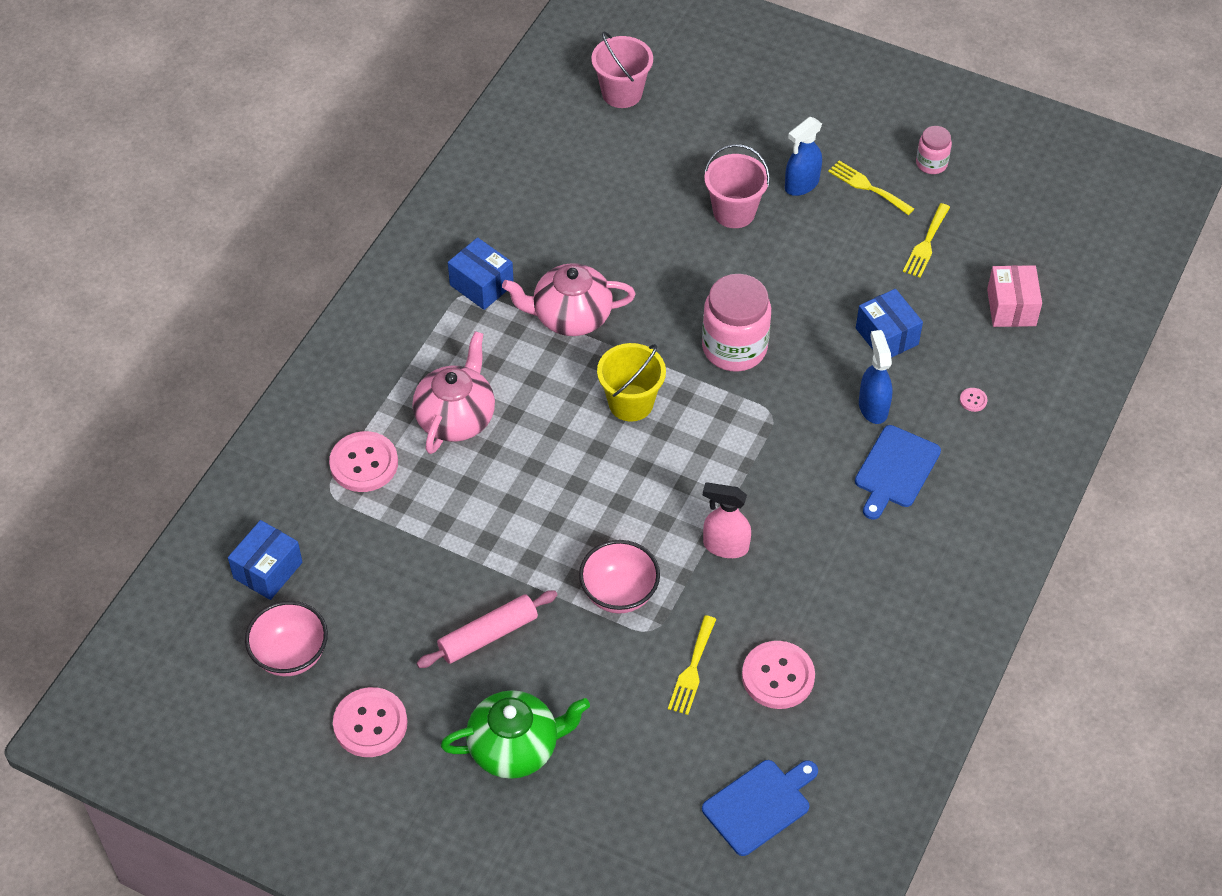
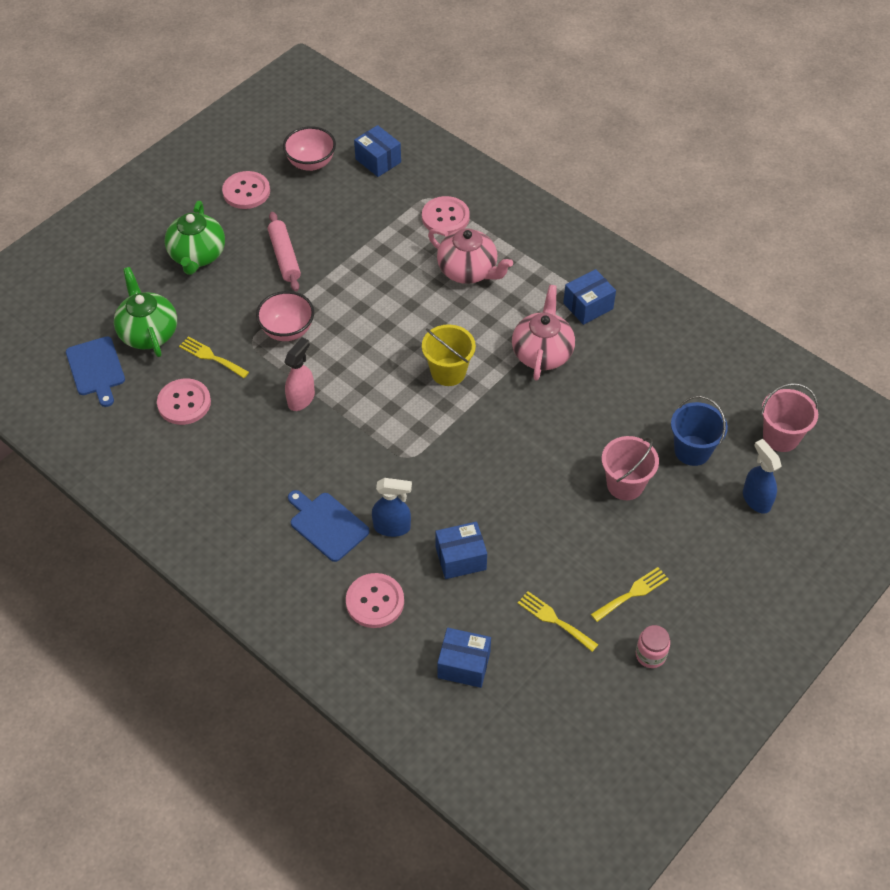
camera: 105 degrees right, 0 degrees up
(667, 162) = (692, 450): none -> blue bucket
(675, 761) = (148, 332): none -> green teapot
(734, 348) = (481, 449): pink jar -> none
(801, 184) = (646, 542): blue spray bottle -> blue spray bottle (756, 499)
(973, 400) = (375, 601): pink button -> pink button, size x2.44
(1011, 307) = (464, 665): pink box -> blue box

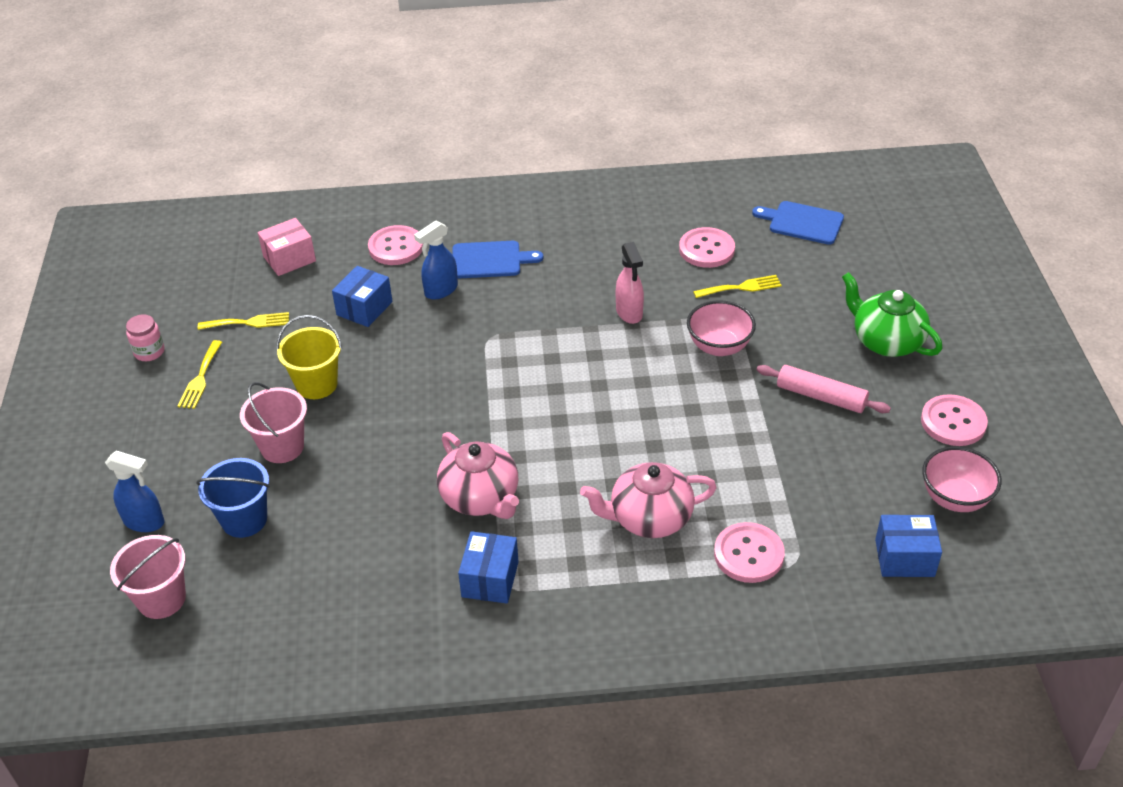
camera: 135 degrees right, 10 degrees down
(148, 332) = (813, 267): green teapot -> none
(448, 372) = (543, 418): yellow bucket -> yellow bucket (316, 384)
(464, 665) = (289, 259): blue box -> pink box

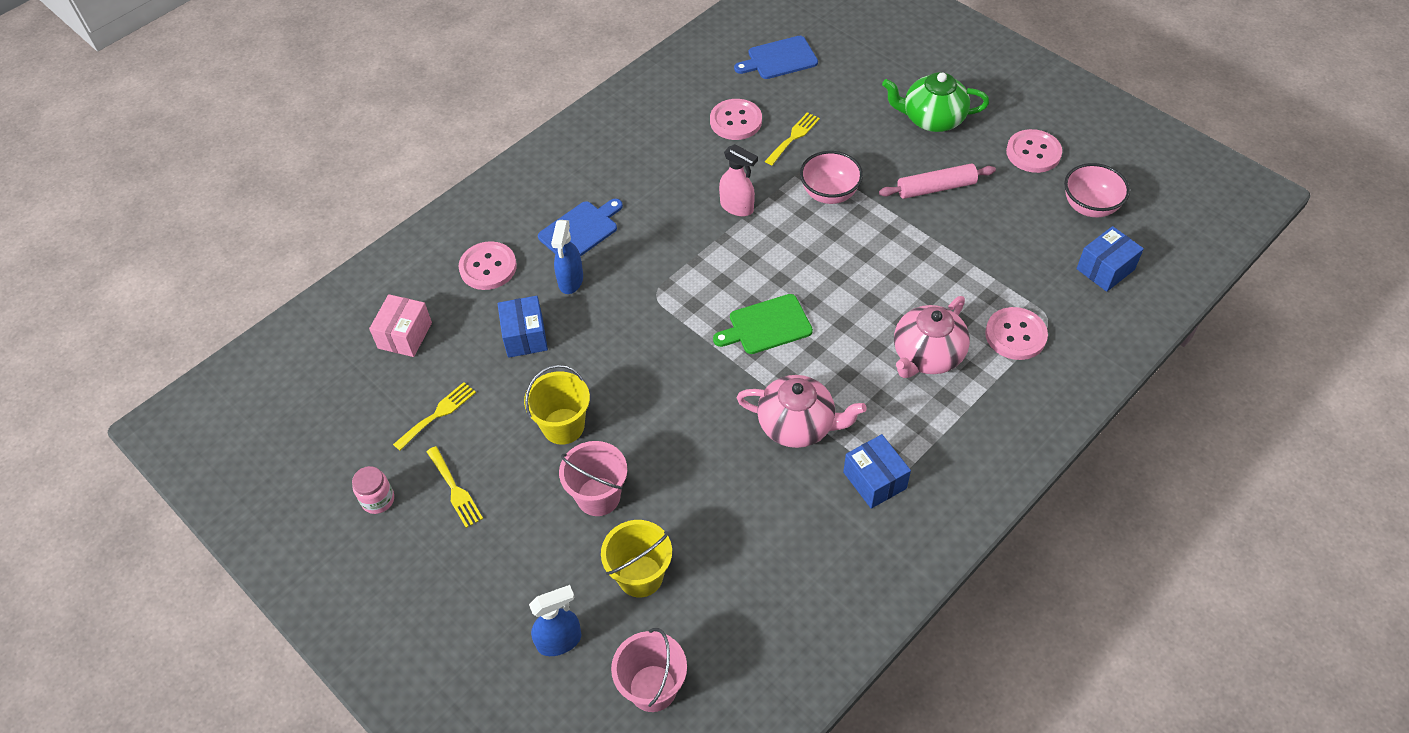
camera: 40 degrees left, 10 degrees up
(244, 520) = (640, 576): blue bucket -> yellow bucket
(546, 411) = (766, 325): none -> green cutting board

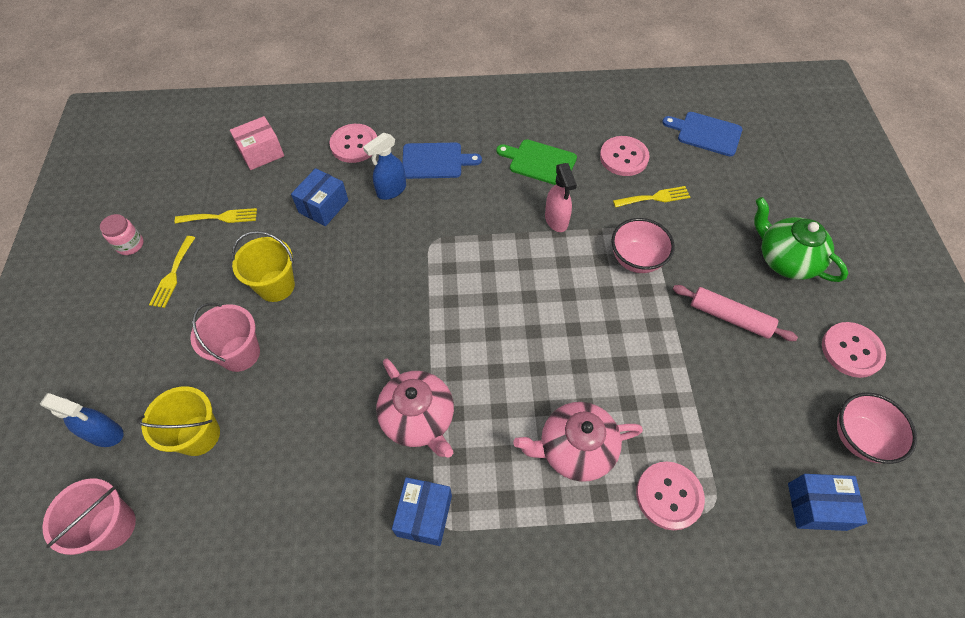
camera: 40 degrees right, 5 degrees up
(766, 325) = (481, 324): green cutting board -> green cutting board (540, 162)

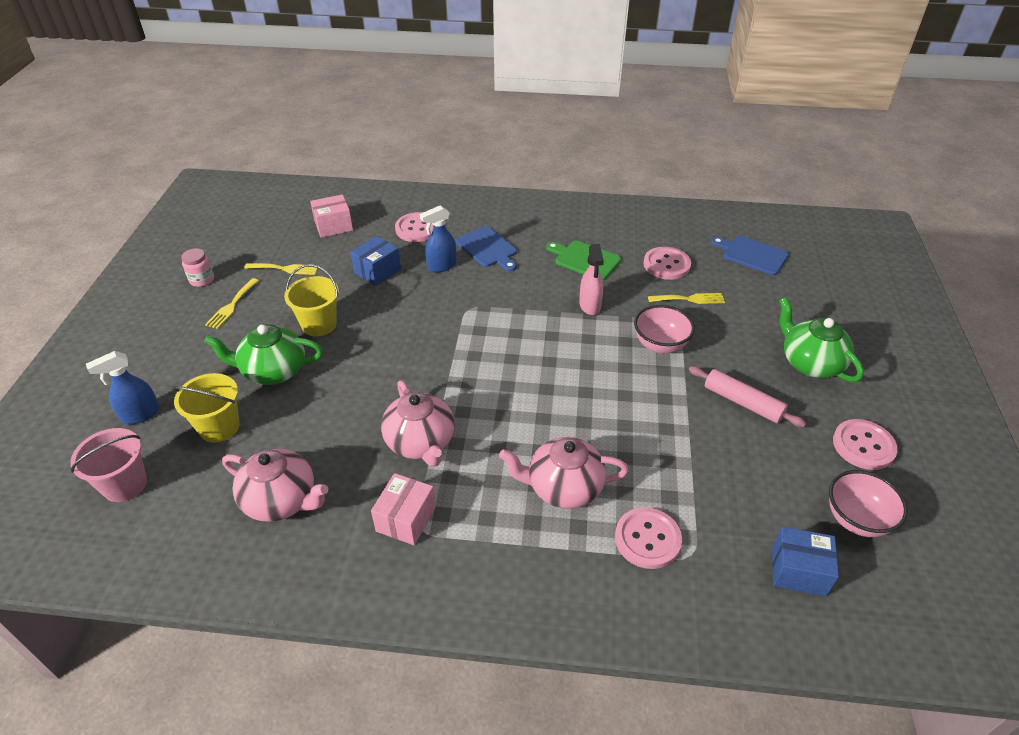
camera: 10 degrees right, 15 degrees down
(105, 434) = (140, 415): blue spray bottle -> blue spray bottle turned 120 degrees clockwise
(240, 353) = (273, 371): pink bucket -> green teapot
(288, 516) = (281, 500): none -> pink teapot
(424, 515) = (406, 519): blue box -> pink box
(435, 161) = (487, 248): blue cutting board -> blue cutting board turned 45 degrees clockwise

